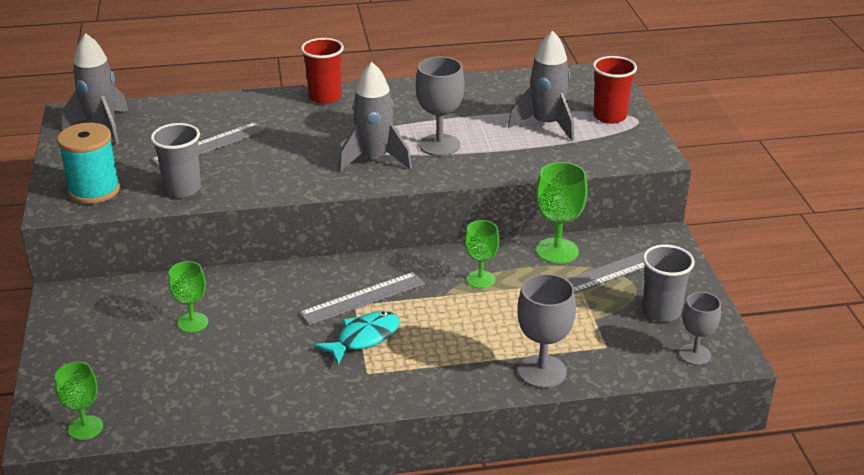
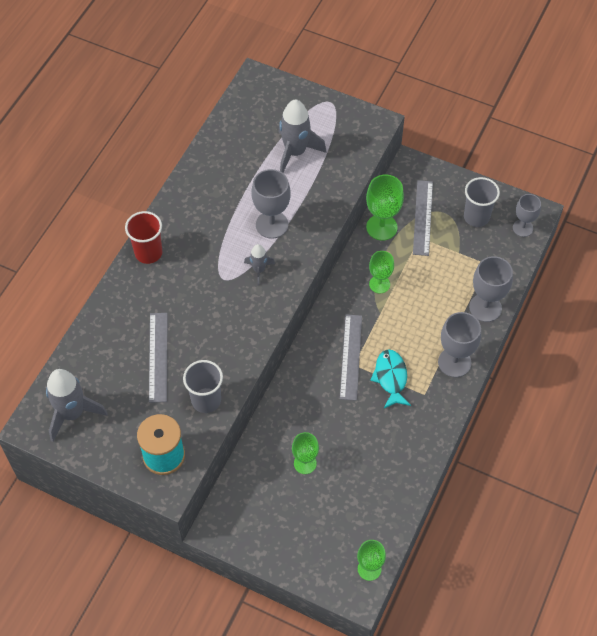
camera: 55 degrees left, 25 degrees up
(374, 159) = (259, 270): grey rocket -> grey rocket, size x0.54
(436, 378) = (454, 362): none -> grey goblet
(609, 116) = (314, 113): red cup -> none

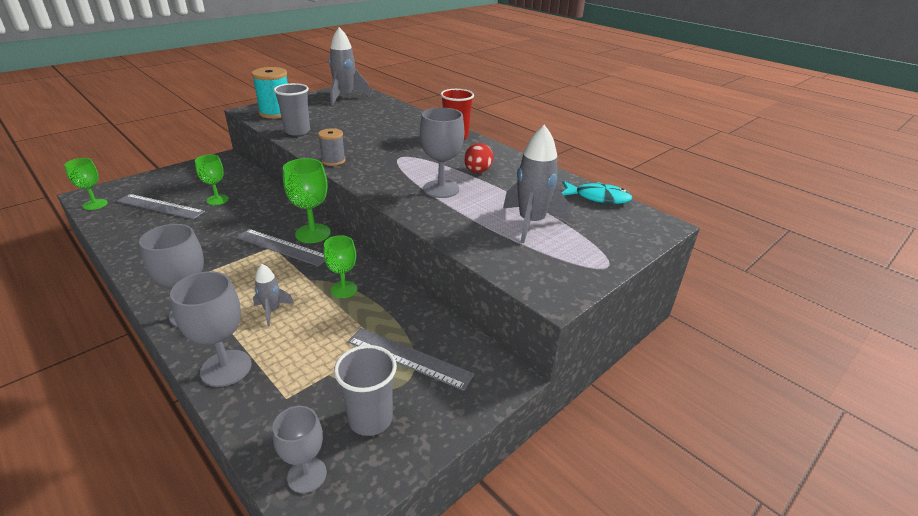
camera: 110 degrees right, 25 degrees down
(158, 357) = (355, 124): grey ruler -> grey ruler (160, 206)
(224, 210) = (477, 171): none -> red egg
(259, 270) = (394, 172): grey rocket -> grey rocket (272, 311)
(259, 328) = (333, 161): none -> grey spool
(381, 227) = (419, 315): green goblet -> green goblet (313, 233)
(391, 378) = (231, 263): turquoise fish -> turquoise fish (598, 198)

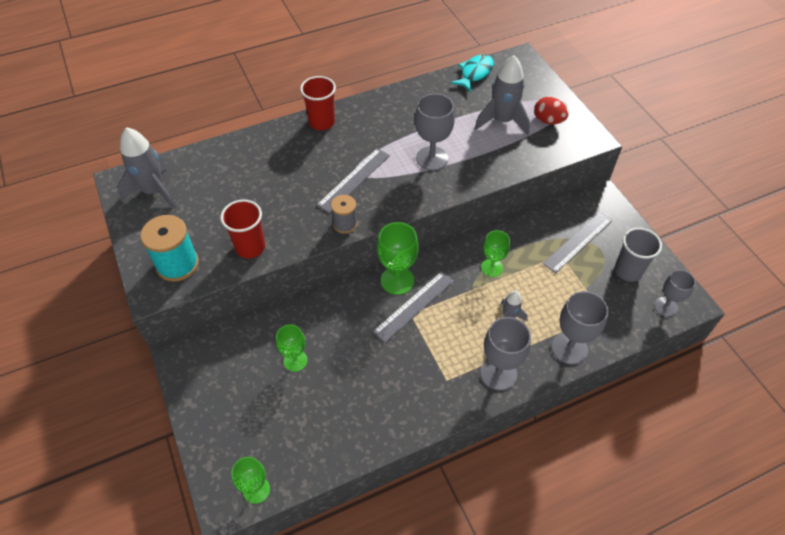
camera: 70 degrees left, 20 degrees up
(160, 206) = (290, 417): grey ruler -> grey ruler (354, 180)
(297, 131) = (250, 247): grey cup -> red cup
(477, 171) = (406, 127): red egg -> red egg (548, 121)

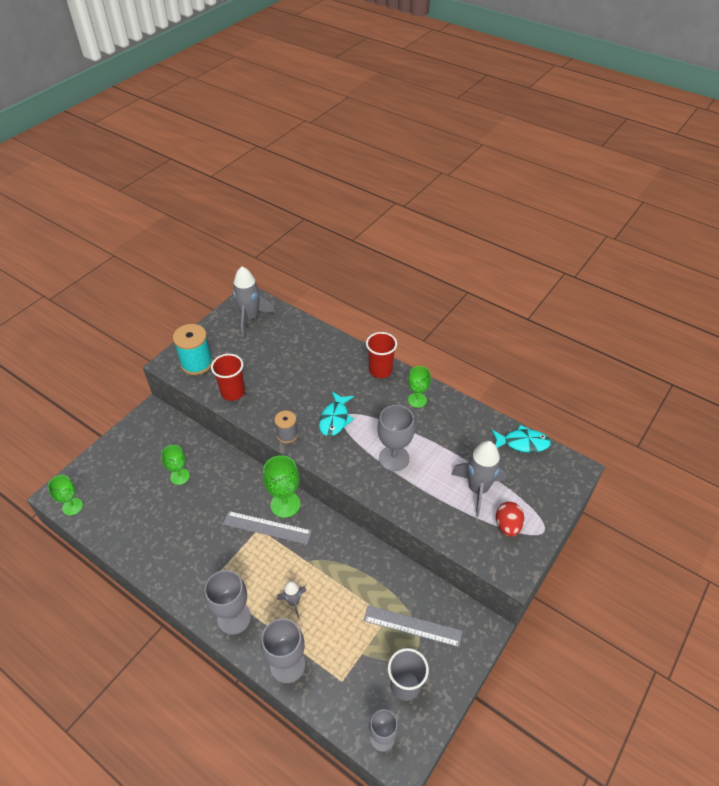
camera: 60 degrees right, 5 degrees down
(354, 180) = (335, 419): grey ruler -> turquoise fish
(492, 268) = (338, 566): green goblet -> green goblet (417, 400)

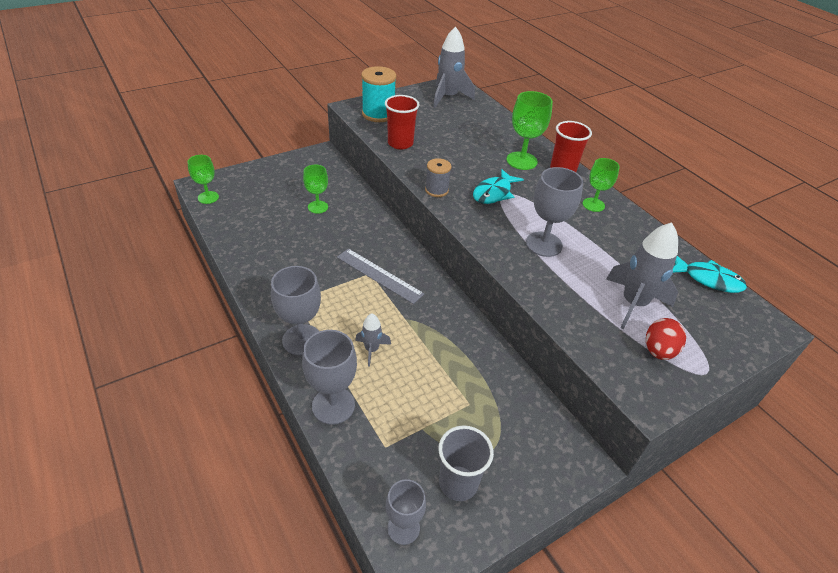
camera: 20 degrees right, 5 degrees down
(285, 504) = (408, 263): green goblet -> green goblet (521, 161)
(412, 626) = (495, 425): grey ruler -> none

